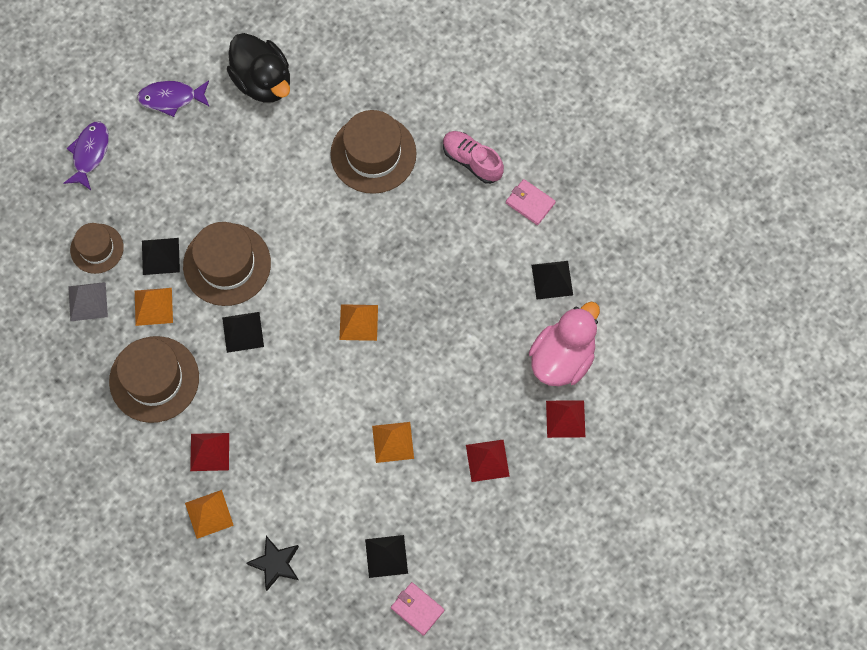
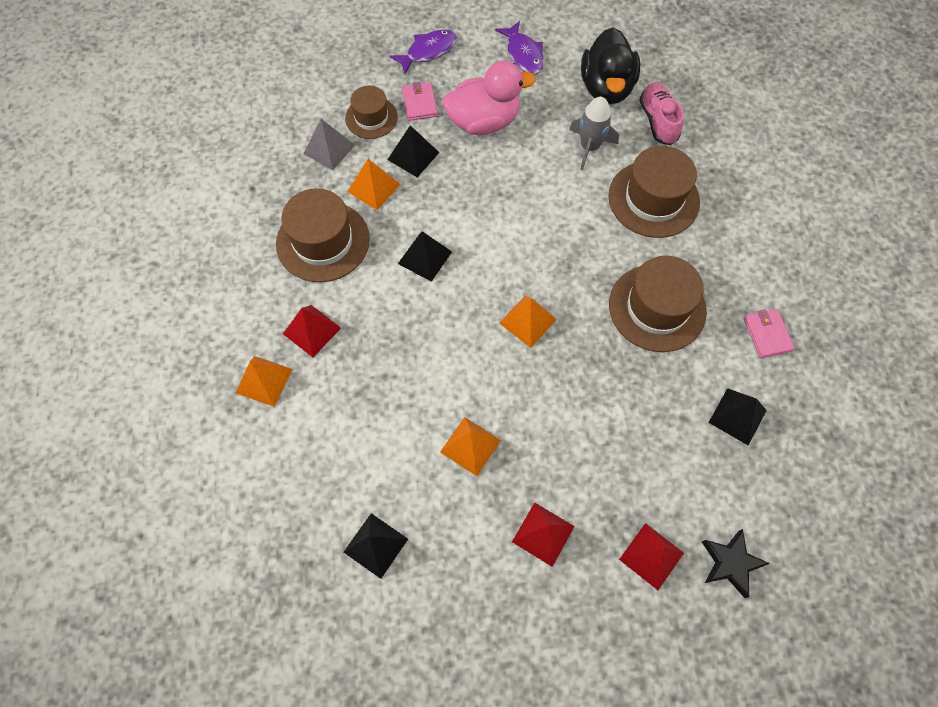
camera: 40 degrees right, 5 degrees down
(171, 98) = (523, 54): purple fish -> purple fish turned 150 degrees counterclockwise
(227, 264) = (459, 198): brown hat -> brown hat (657, 308)
(275, 564) = (277, 469): black star -> black star (730, 563)
(291, 145) = (589, 147): none -> grey rocket
(417, 609) = (359, 621): pink wallet -> pink wallet (419, 103)
(472, 161) = (738, 263): pink shoe -> pink shoe (658, 121)
(562, 358) = (692, 495): pink duck -> pink duck (484, 122)

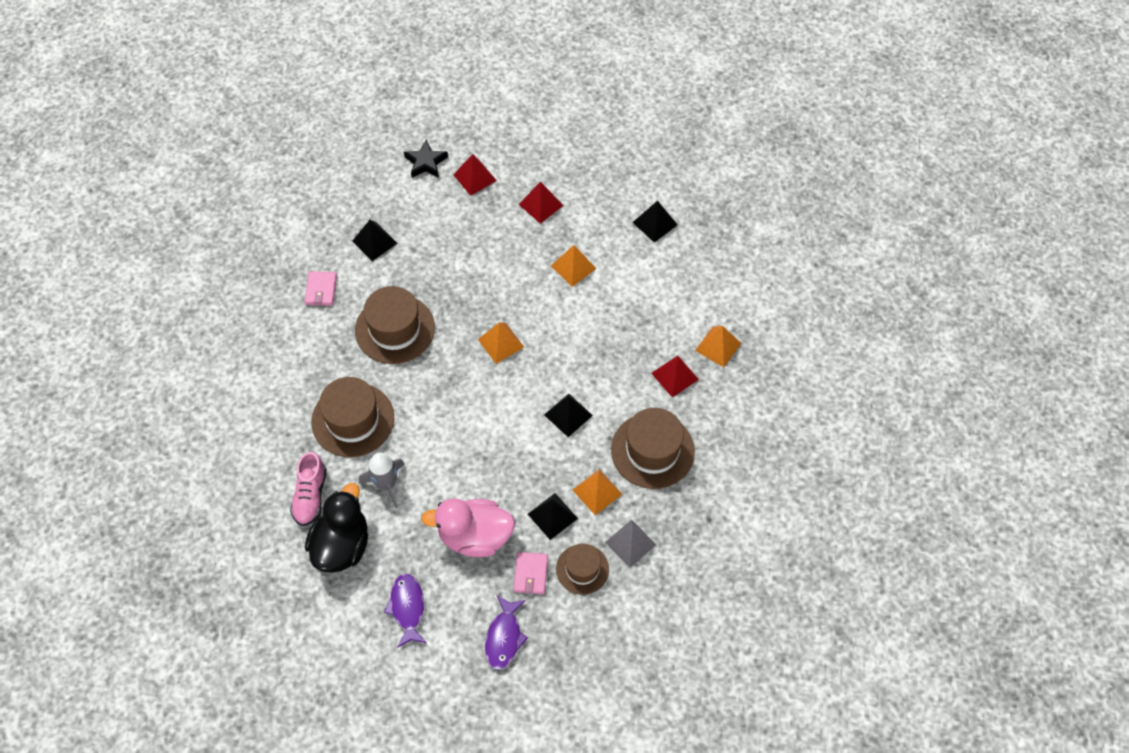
camera: 165 degrees left, 5 degrees down
(428, 51) = (504, 637): purple fish -> purple fish turned 60 degrees counterclockwise

